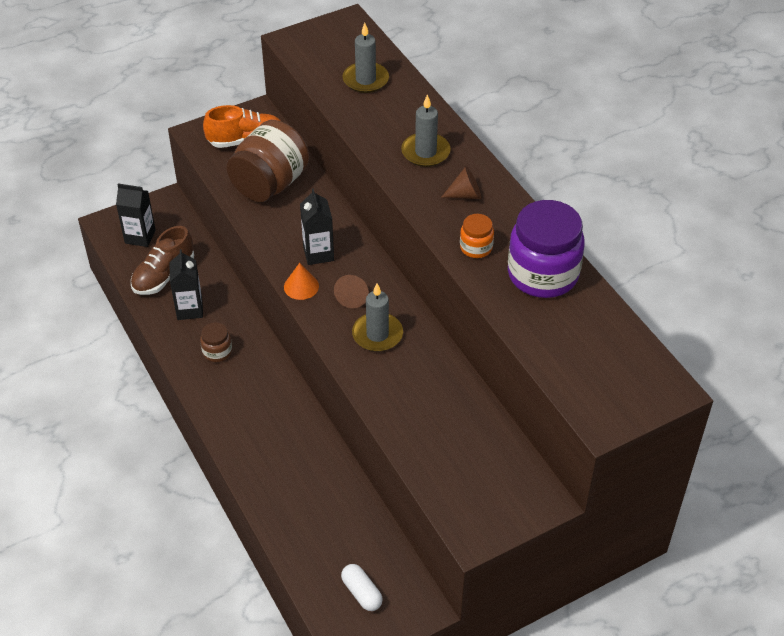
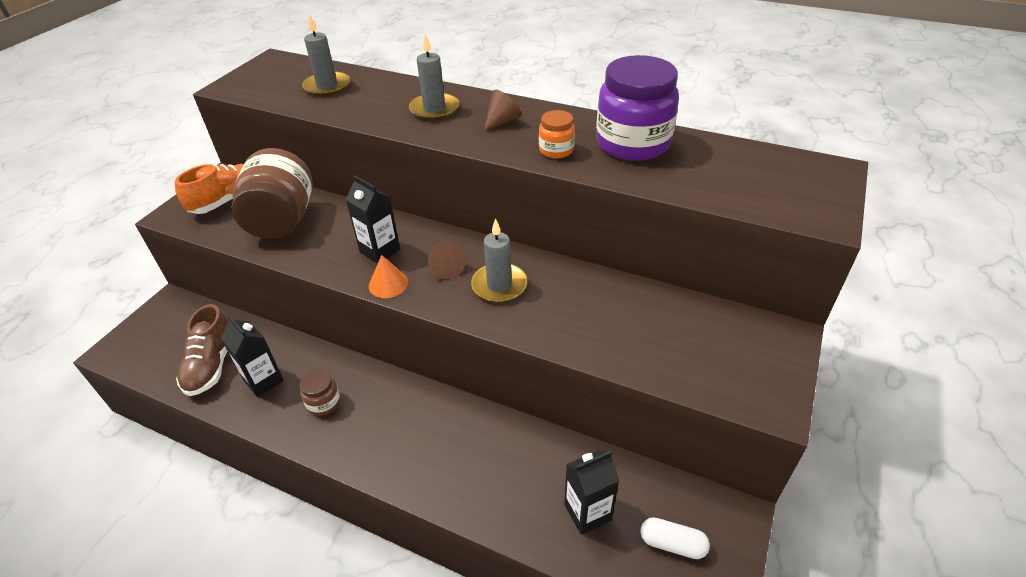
camera: 35 degrees left, 5 degrees down
(140, 237) = (160, 344): black carton -> black carton (587, 512)

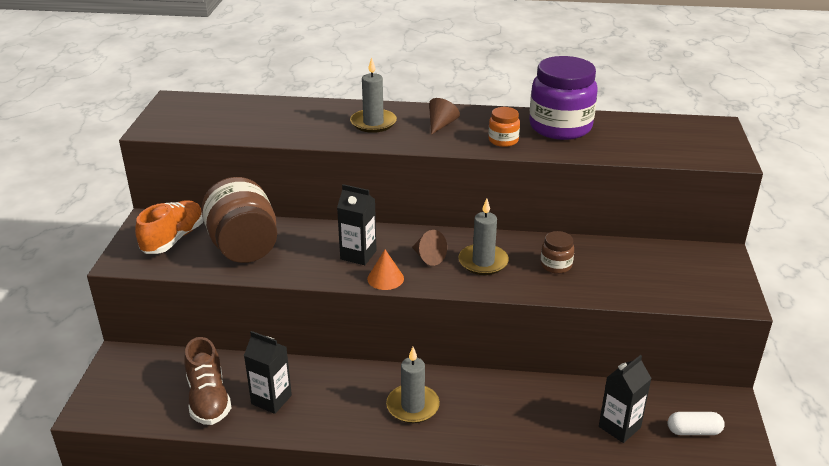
camera: 20 degrees left, 10 degrees down
(323, 402) = (343, 404): brown jar -> brown jar (556, 265)
(327, 86) = (254, 117): grey candle -> grey candle (413, 406)

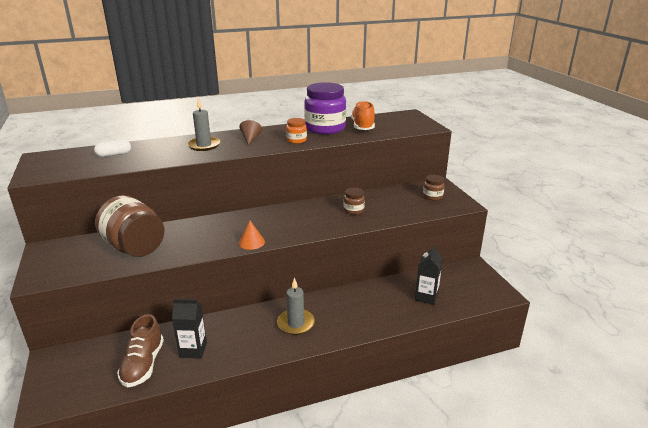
camera: 25 degrees left, 5 degrees down
(173, 239) = (73, 255): orange shoe -> orange shoe (362, 126)
(208, 399) = (143, 364): brown shoe -> brown shoe turned 45 degrees clockwise
(358, 255) = (223, 233): black carton -> none
(428, 257) = (272, 224): brown cone -> none
(483, 262) = (308, 218): grey candle -> none
(693, 431) = (466, 287): white capsule -> white capsule (114, 154)
(696, 273) = (432, 196): none -> brown jar

